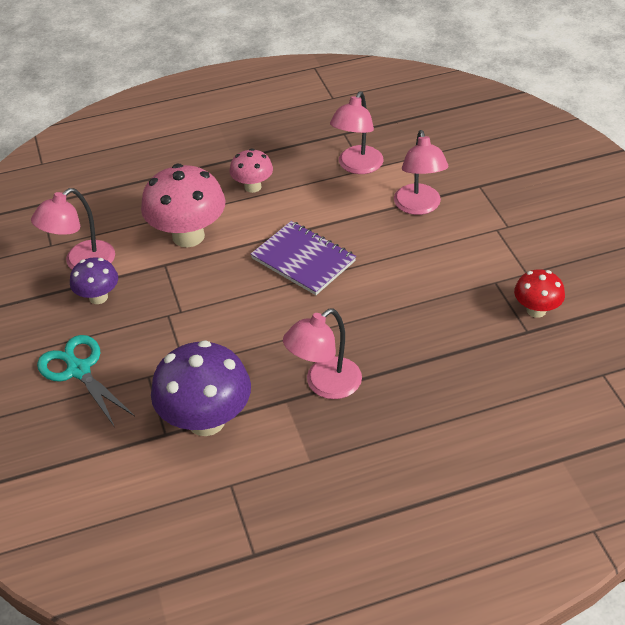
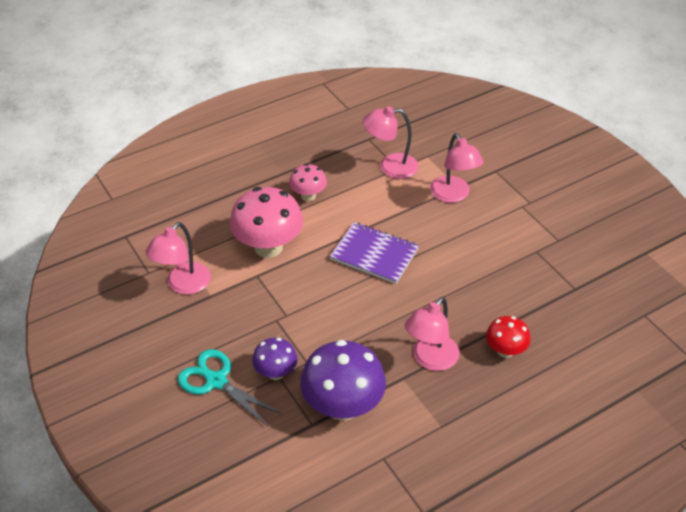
camera: 15 degrees left, 0 degrees up
(98, 297) = (209, 313): purple mushroom -> purple mushroom (276, 372)
(357, 166) = (390, 167): pink lamp -> pink lamp turned 75 degrees clockwise
(536, 310) = (576, 270): red mushroom -> red mushroom (505, 351)

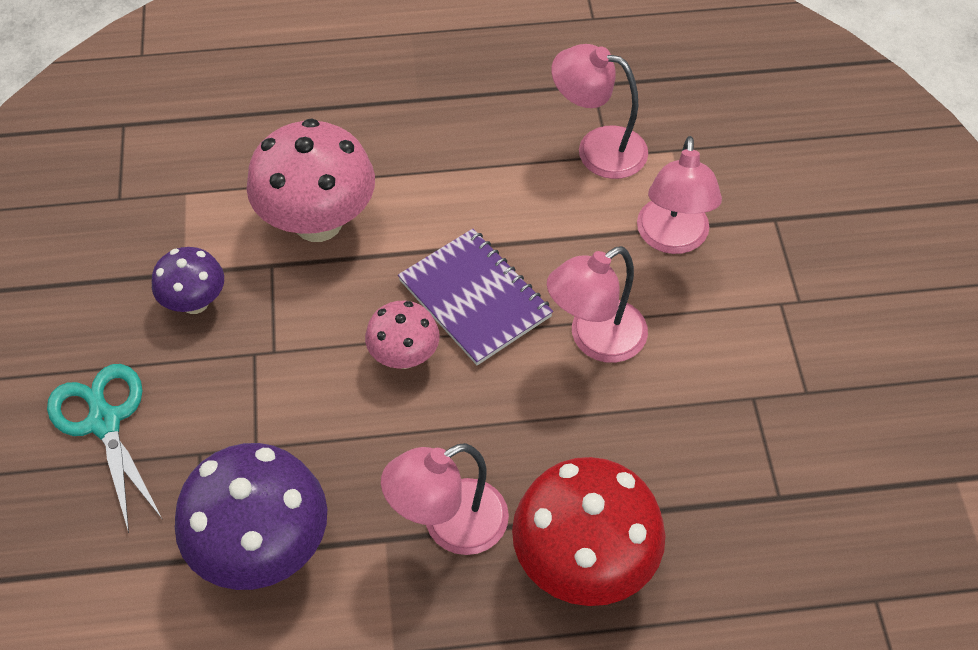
camera: 25 degrees right, 10 degrees up
(183, 285) = (155, 239): pink lamp -> pink lamp (595, 340)
(276, 372) = (198, 445): purple mushroom -> purple mushroom (195, 302)
(308, 196) = (433, 154): pink mushroom -> pink mushroom (404, 356)
(505, 351) = (583, 563): red mushroom -> red mushroom, size x1.82

